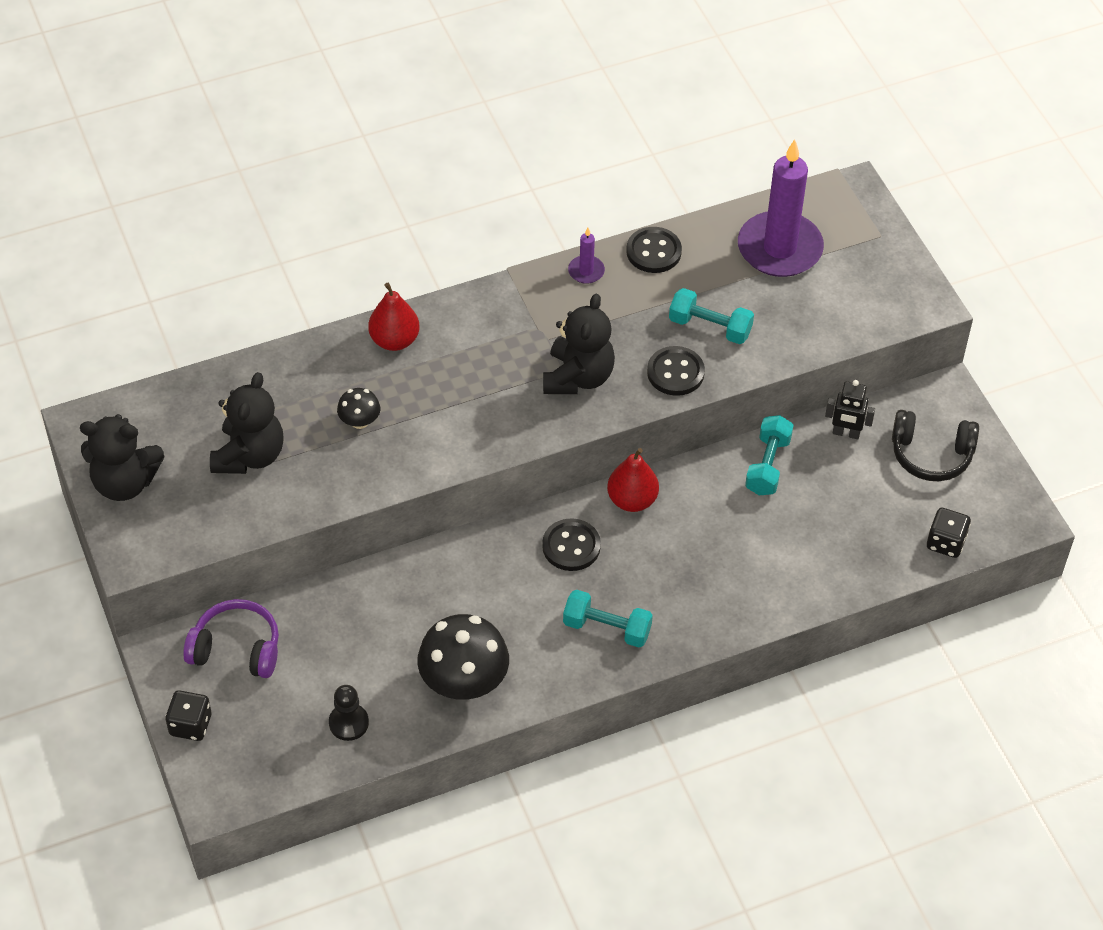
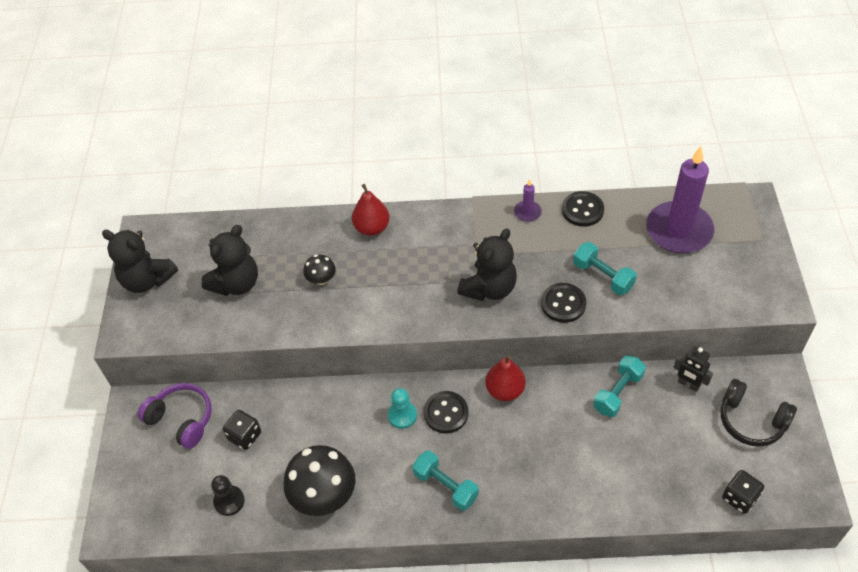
camera: 25 degrees right, 0 degrees up
(190, 725) = (124, 467): black dice -> black dice (245, 436)
(518, 564) = (402, 415): none -> turquoise pawn

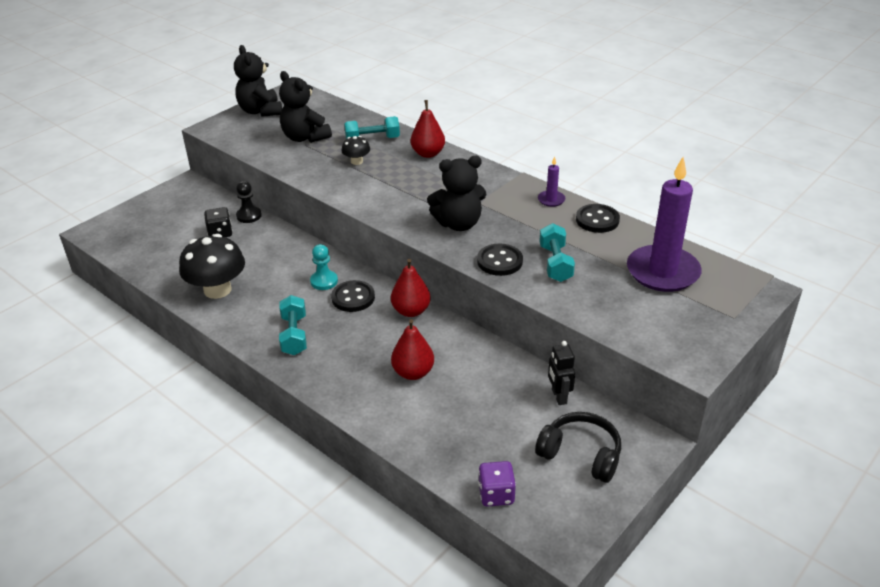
camera: 40 degrees right, 15 degrees down
(181, 419) = (200, 205): purple headphones -> none
(229, 501) = (165, 257): black pawn -> black pawn (249, 216)
(236, 283) = (305, 137): black teddy bear -> black teddy bear turned 60 degrees clockwise
(573, 445) = (413, 372): none -> red pear
(618, 392) = (493, 365): turquoise dumbbell -> turquoise dumbbell (372, 139)
(739, 498) = (496, 494): black dice -> purple dice
(751, 420) = (581, 454): black headphones -> black headphones turned 135 degrees clockwise

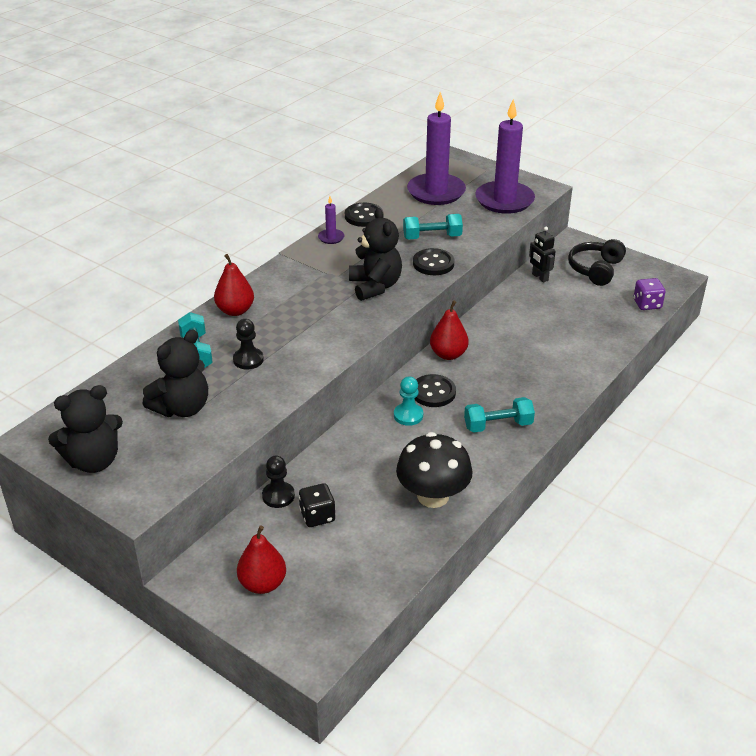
camera: 95 degrees left, 0 degrees up
(357, 161) = (248, 360): black mushroom -> black pawn
(413, 372) = (532, 348): red pear -> red pear (262, 584)
(558, 396) = (540, 277): black robot -> black robot turned 75 degrees clockwise
(651, 326) = (504, 200): none -> purple candle

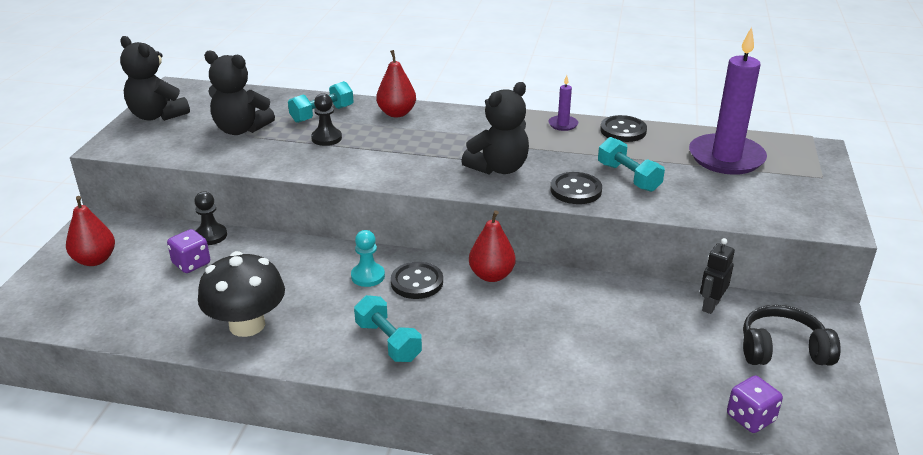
camera: 65 degrees right, 5 degrees down
(317, 516) = (191, 263): black dice -> purple dice
(504, 200) = (768, 204): purple candle -> none

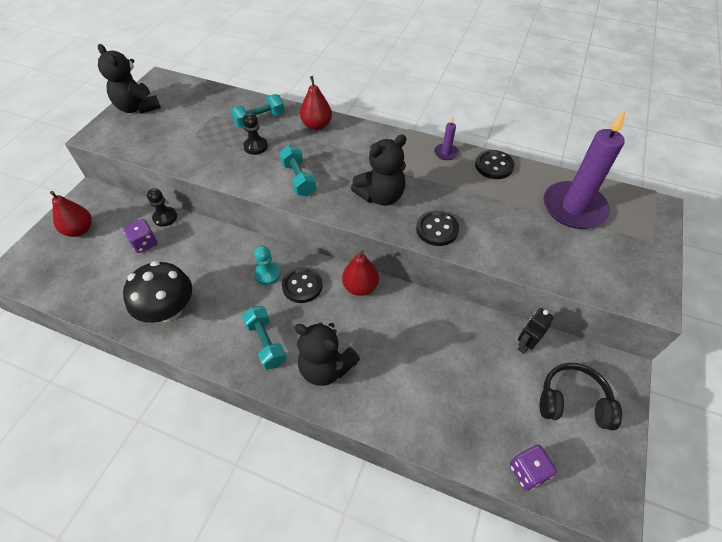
camera: 10 degrees right, 20 degrees up
(241, 129) = (194, 129): black teddy bear -> black teddy bear (326, 367)
(628, 177) = (484, 220): turquoise dumbbell -> turquoise dumbbell (298, 179)

